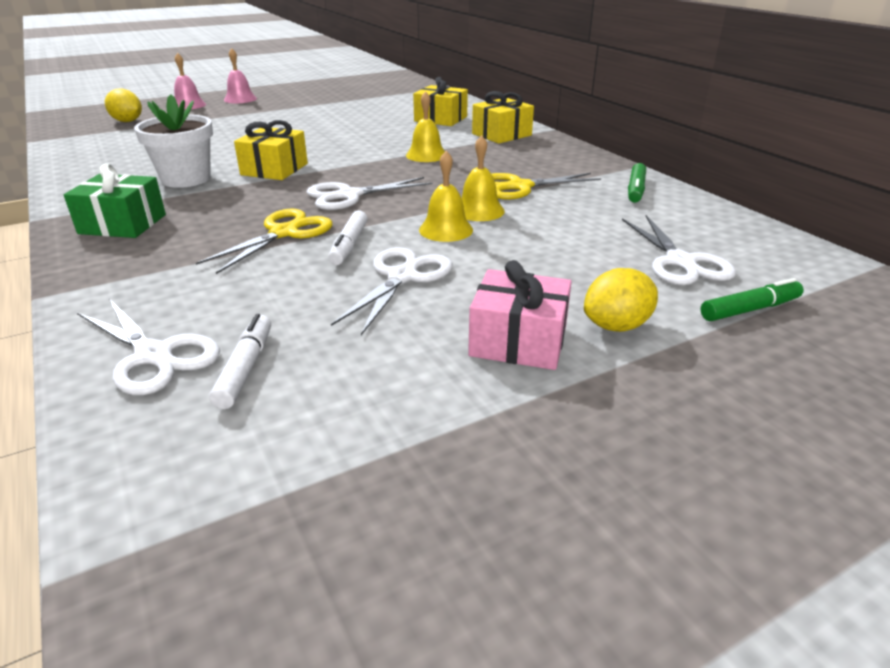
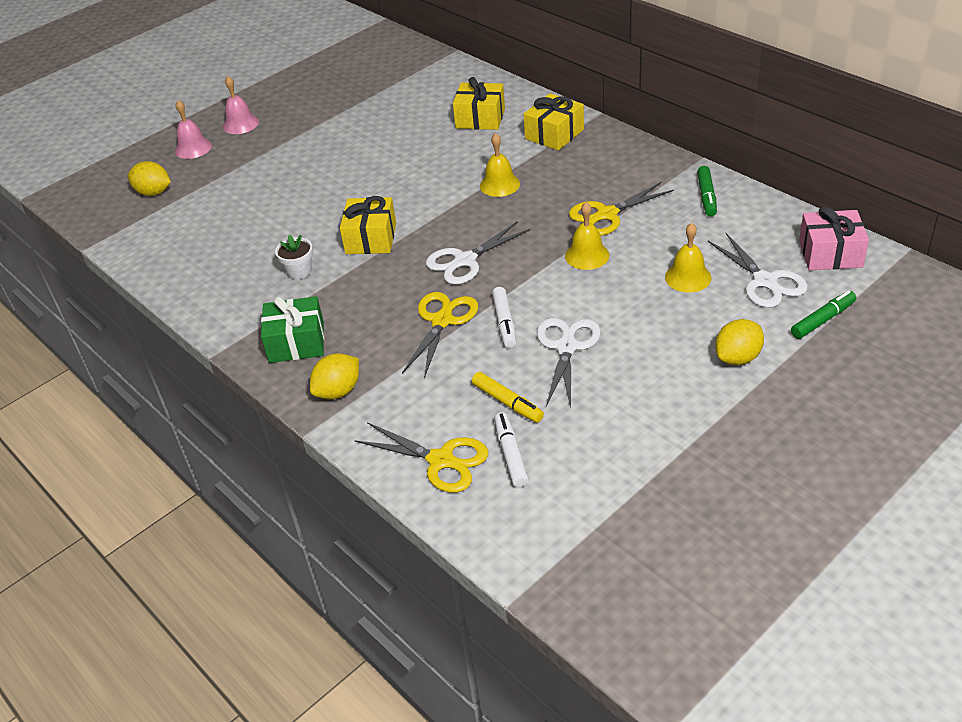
camera: 10 degrees left, 10 degrees up
(116, 268) = (338, 391): none -> yellow lemon
(154, 355) = (441, 460): white scissors -> yellow scissors
(186, 179) = (299, 271): white flower pot -> white flower pot, size x0.55
(290, 314) = (507, 402): none -> yellow marker
(446, 230) = (571, 286): yellow bell -> yellow bell (688, 277)
(518, 341) = (677, 387): pink gift -> pink gift (830, 254)

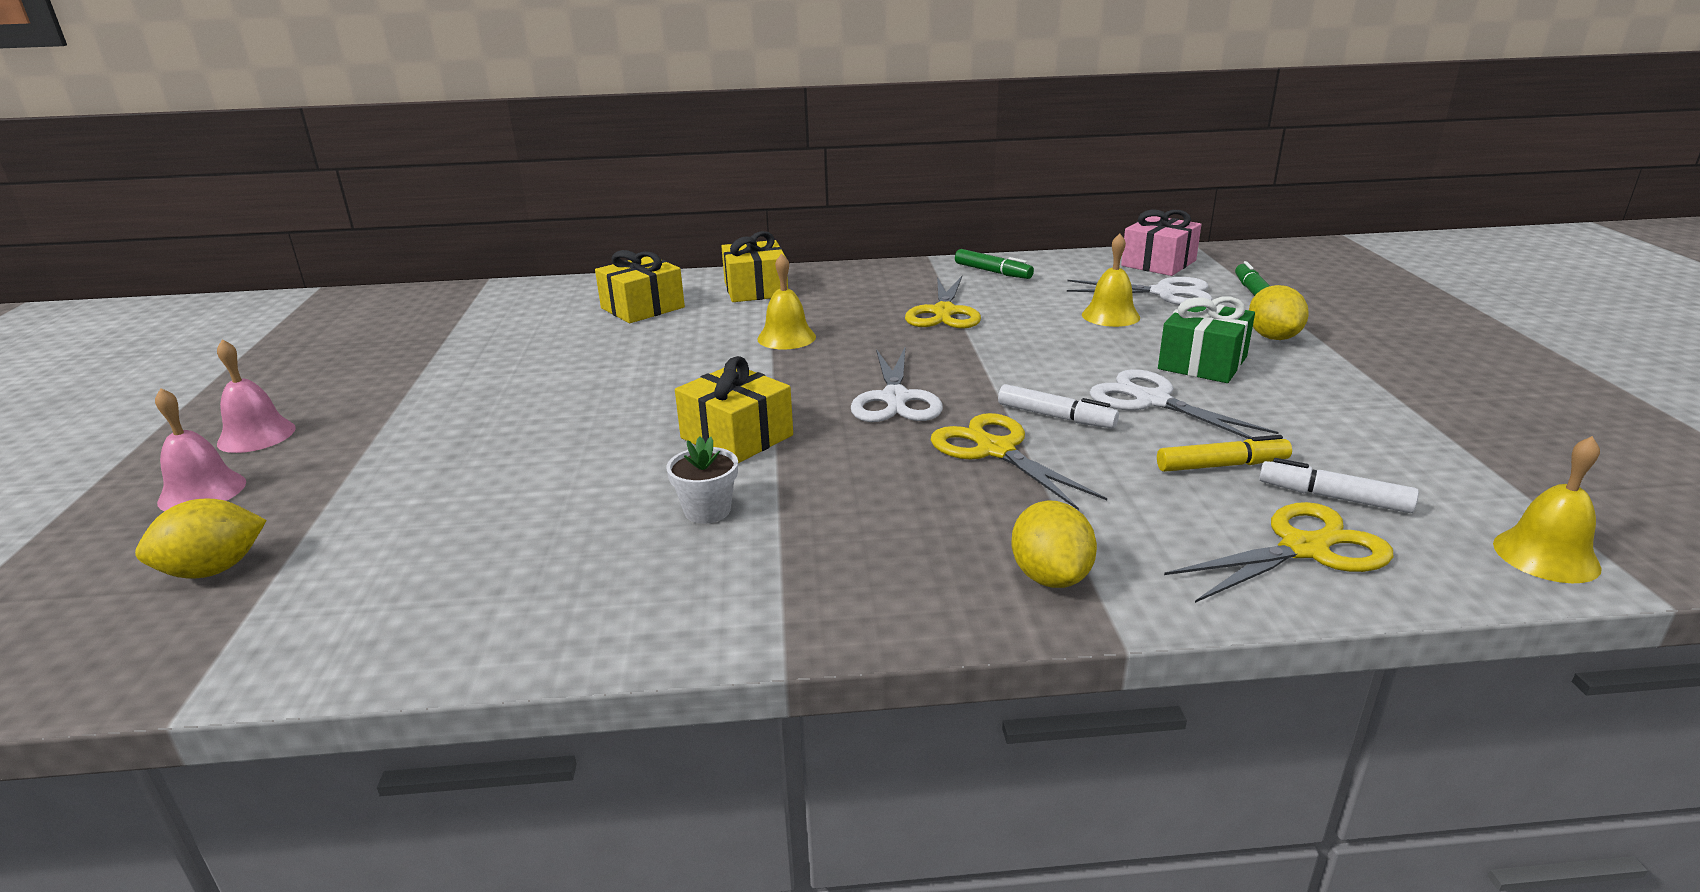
camera: 55 degrees left, 15 degrees down
(296, 342) = (878, 572): green gift -> green gift (1202, 363)
(587, 255) = (998, 341): yellow bell -> yellow bell (1546, 555)

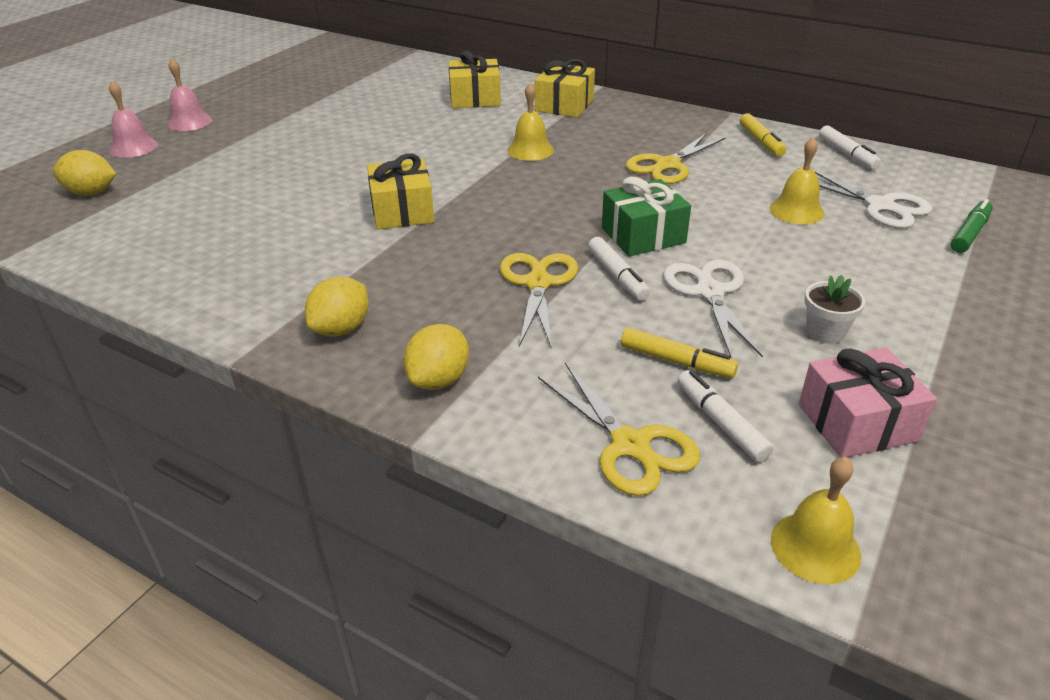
camera: 35 degrees right, 10 degrees up
(707, 510) = (323, 252): white flower pot -> white flower pot (825, 332)
(895, 399) = (531, 221): white scissors -> none
(993, 272) = (761, 142): green marker -> yellow marker
(1076, 263) = (847, 154): none -> white marker
(1158, 263) = (924, 176): pink gift -> pink gift (857, 422)
(1202, 363) = (805, 277): green gift -> green gift (643, 235)
(1273, 337) = (912, 279): yellow lemon -> yellow lemon (341, 329)
(1304, 549) = (630, 445): yellow scissors -> yellow scissors turned 45 degrees clockwise

